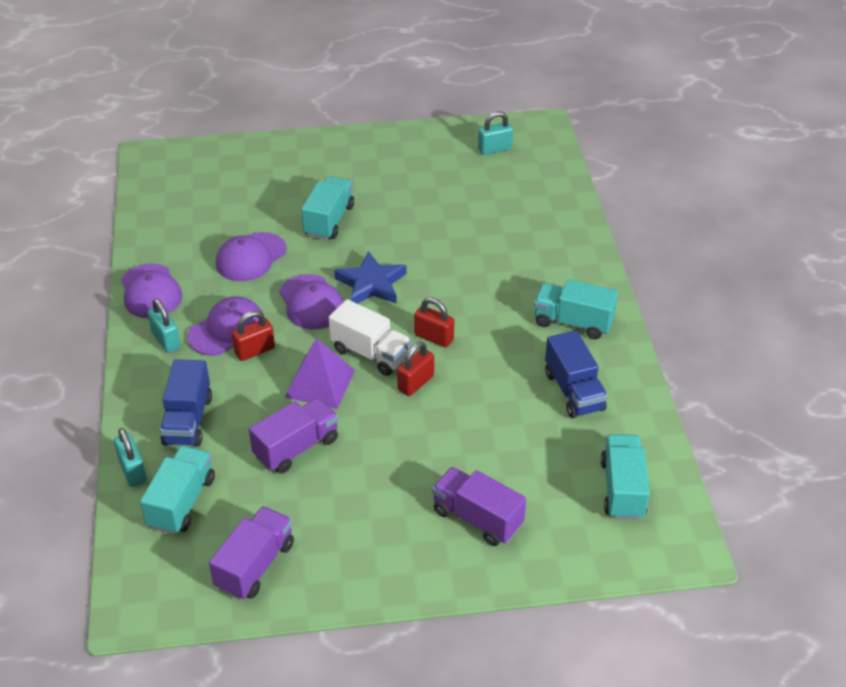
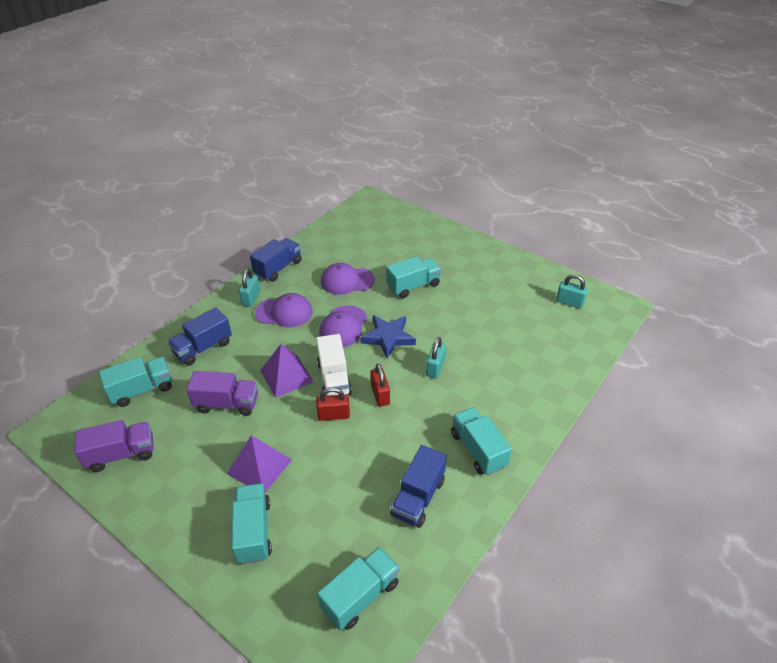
camera: 45 degrees right, 0 degrees up
(132, 471) = (147, 356): turquoise padlock -> turquoise padlock (435, 368)
(150, 291) = (278, 268): purple cap -> blue truck
(255, 351) = (281, 333): red padlock -> none
(408, 471) = (259, 466): none -> purple pyramid
(477, 518) = (254, 531): purple truck -> turquoise truck

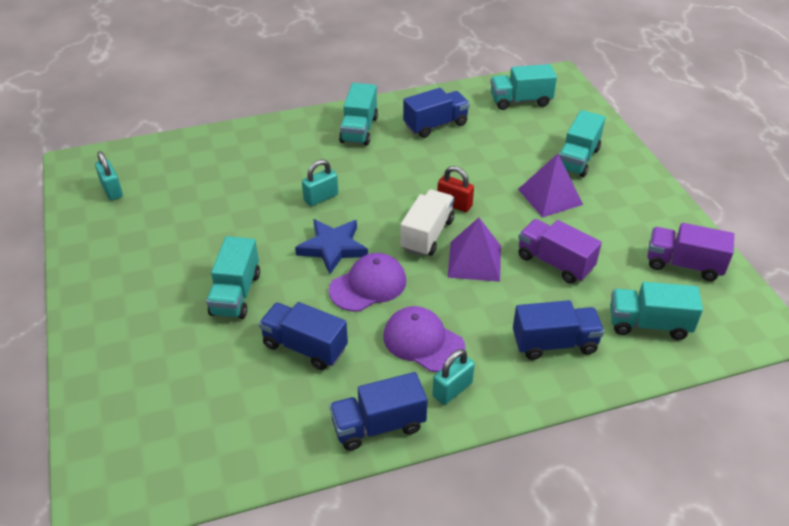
camera: 145 degrees left, 0 degrees up
(347, 281) = (305, 347): purple cap -> blue truck
(380, 395) = (396, 200): red padlock -> none
(413, 286) = (236, 294): turquoise truck -> turquoise truck turned 90 degrees counterclockwise

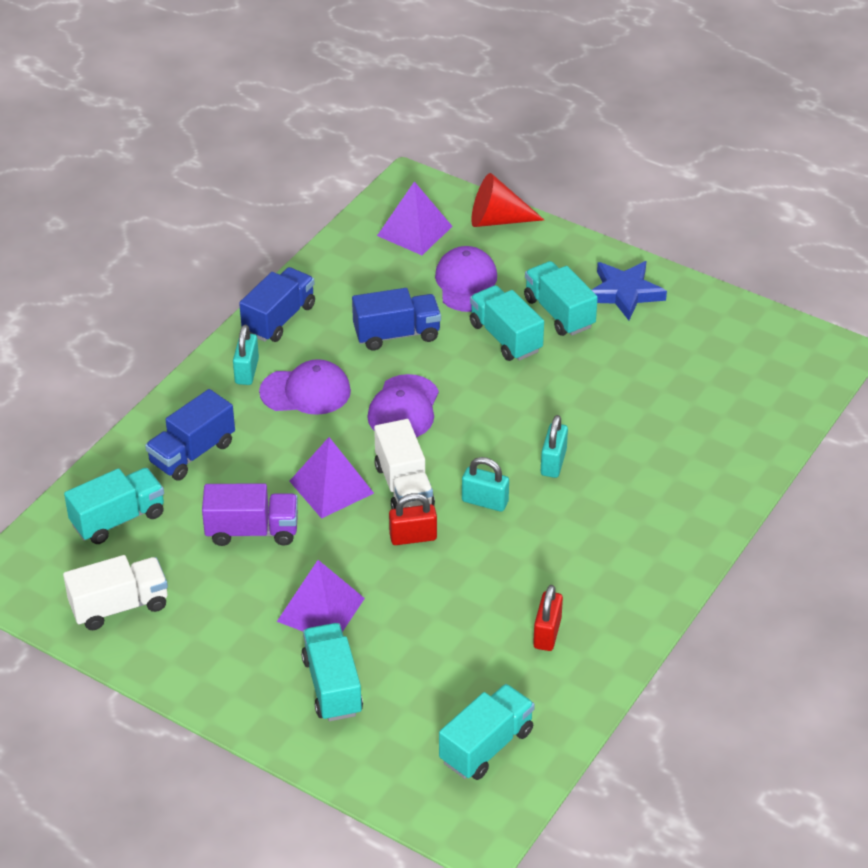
camera: 140 degrees right, 0 degrees up
(93, 404) = (497, 220): none -> red cone
(112, 190) = (755, 351): turquoise padlock -> turquoise padlock (485, 501)
(167, 443) = (414, 231): none -> purple pyramid
(199, 358) = (467, 283): none -> purple cap
(332, 248) = (476, 421): blue star -> blue star (624, 293)
(359, 129) = (624, 570): turquoise truck -> turquoise truck (559, 313)
(435, 125) = (547, 633): blue truck -> red padlock
(683, 264) = (119, 606): purple truck -> white truck

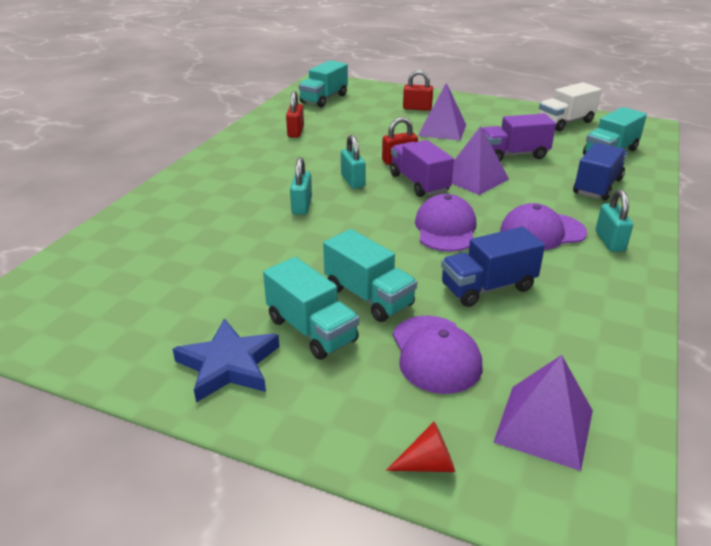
camera: 170 degrees right, 10 degrees down
(279, 319) = (623, 289): blue truck -> none
(332, 686) = (417, 108): turquoise truck -> red padlock
(403, 486) = (419, 183): white truck -> purple truck
(485, 501) = (352, 181): turquoise padlock -> turquoise padlock turned 60 degrees clockwise
(497, 220) = (428, 464): red cone -> red cone, size x0.57

